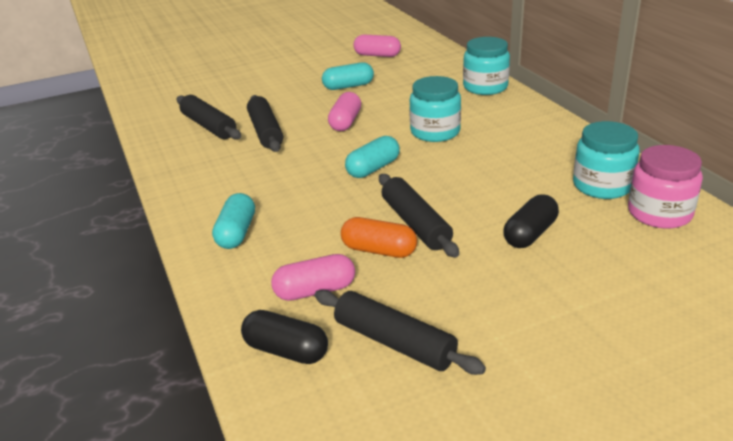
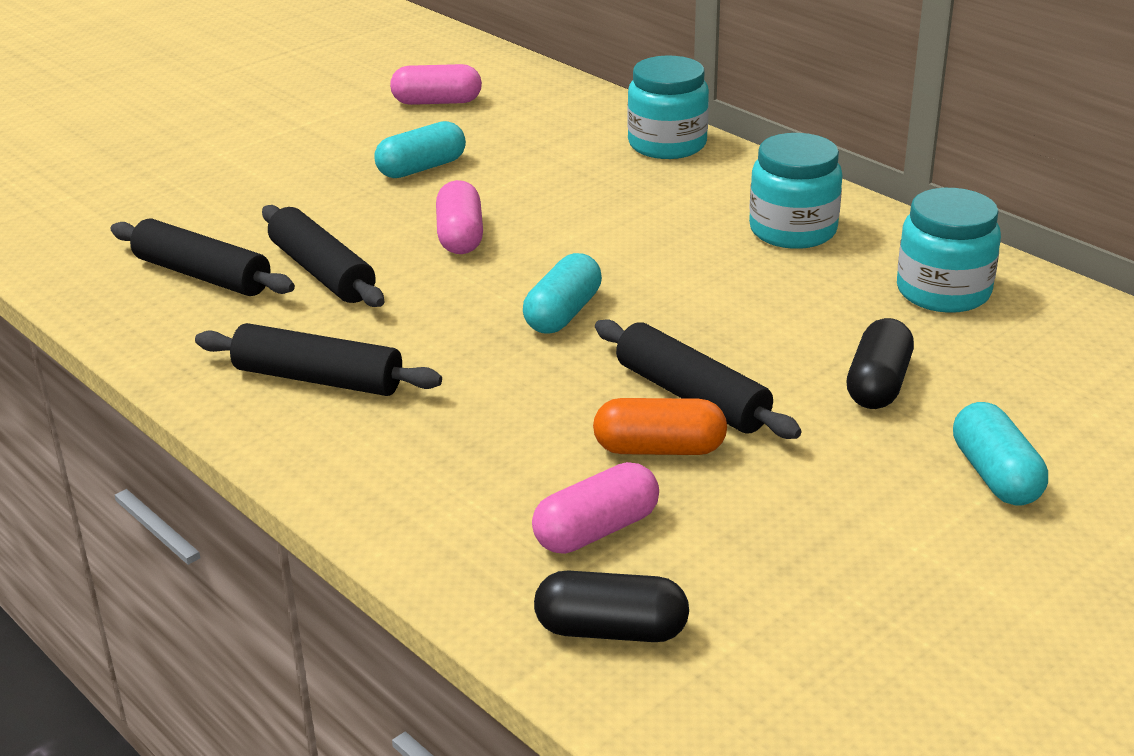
camera: 20 degrees left, 0 degrees up
(236, 233) = (396, 460): turquoise capsule -> turquoise capsule (995, 475)
(394, 342) = (771, 584): black rolling pin -> black rolling pin (318, 379)
(435, 132) = (629, 235): turquoise jar -> turquoise jar (793, 230)
(659, 213) = (1046, 323): pink jar -> none

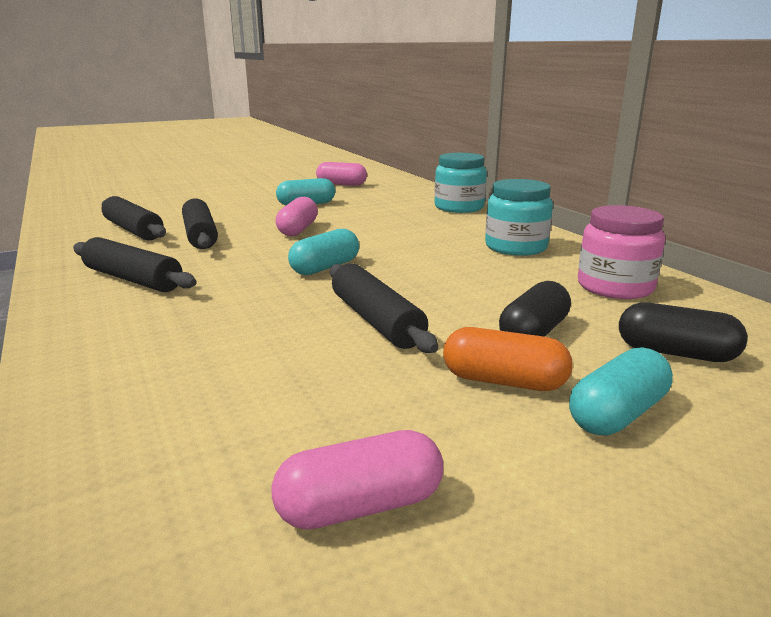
camera: 15 degrees right, 10 degrees down
(596, 530) = (216, 396): pink capsule -> pink capsule (360, 506)
(611, 630) = (141, 484): black capsule -> black capsule (675, 353)
(659, 449) = (322, 348): orange capsule -> orange capsule (504, 381)
(943, 291) = (615, 287): turquoise jar -> pink jar
(995, 475) = (617, 414): turquoise capsule -> turquoise capsule turned 45 degrees clockwise

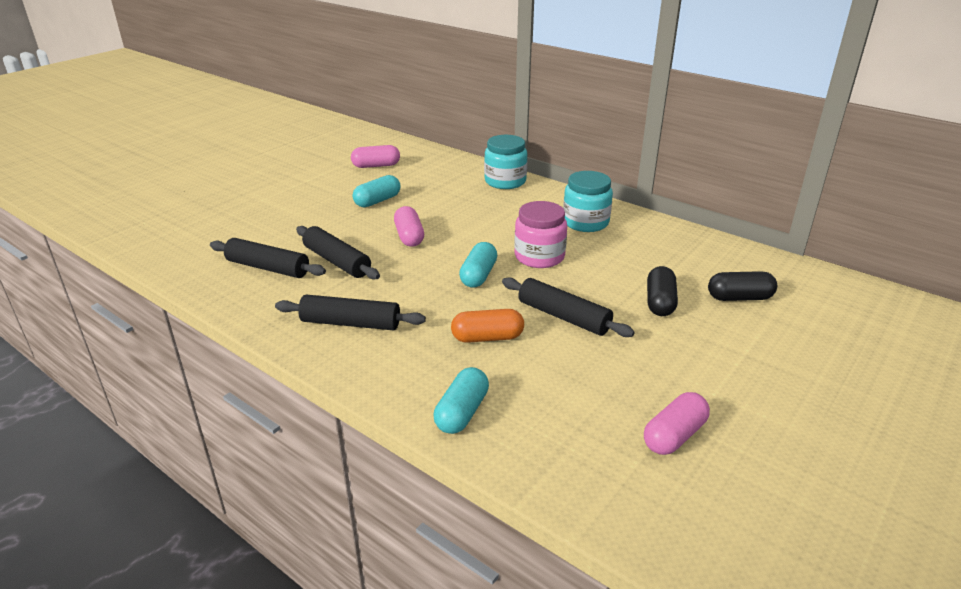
camera: 25 degrees left, 10 degrees up
(504, 381) = (673, 343): orange capsule -> orange capsule (487, 338)
(615, 287) = (674, 249): pink jar -> pink jar (539, 257)
(617, 414) = (740, 348): turquoise capsule -> turquoise capsule (462, 412)

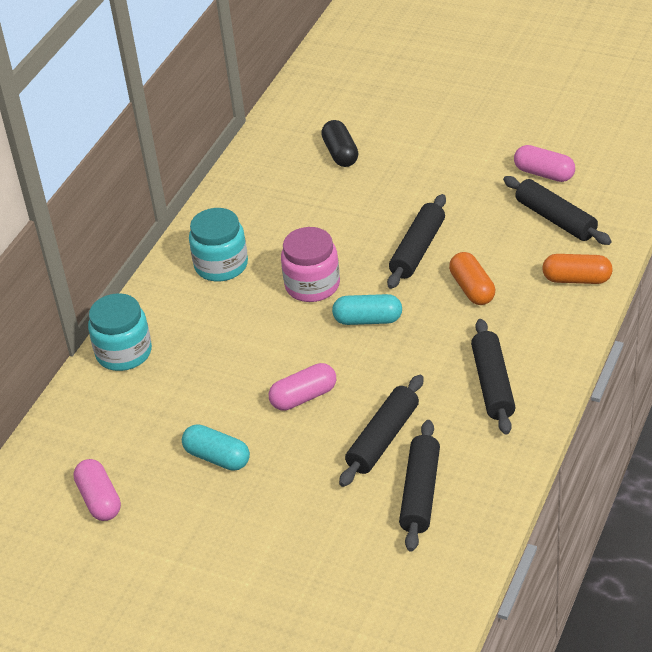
camera: 100 degrees left, 10 degrees up
(462, 412) = (577, 279): turquoise capsule -> orange capsule
(578, 423) = (555, 219): none -> black rolling pin
(660, 302) = (368, 197): black capsule -> none

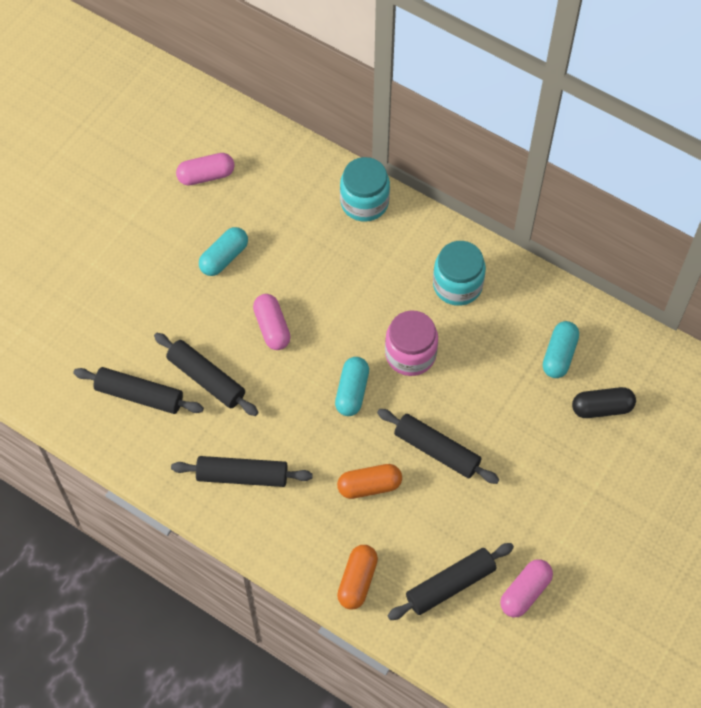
camera: 95 degrees right, 20 degrees up
(289, 186) = (559, 355): none -> turquoise capsule

